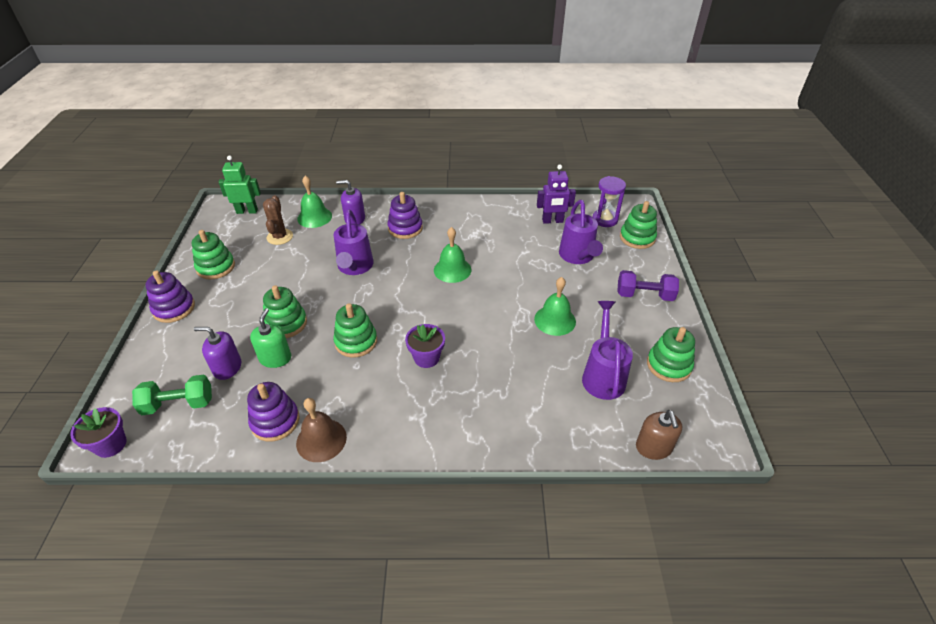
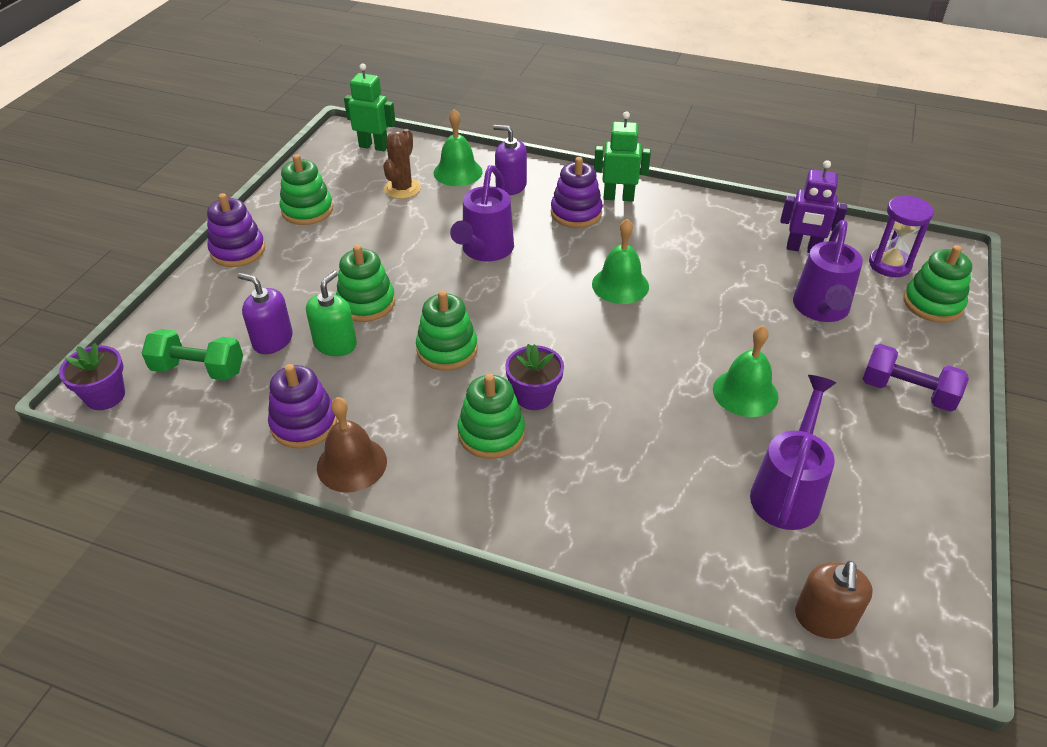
camera: 20 degrees right, 0 degrees up
(428, 212) = (618, 197): none -> green robot
(668, 365) = (902, 506): green stacking toy -> green stacking toy (491, 433)

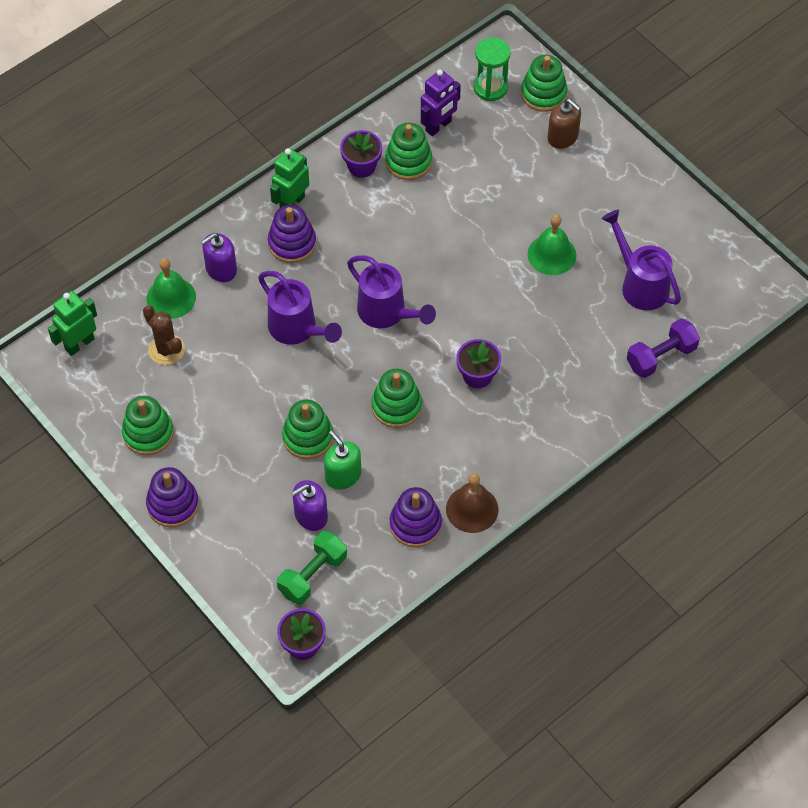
camera: 60 degrees left, 15 degrees up
(491, 433) = (495, 416): green stacking toy -> green stacking toy (408, 161)
(620, 285) = (399, 263): green bell -> none
(702, 220) = (361, 166): none -> purple flower pot
(821, 309) = (506, 160): purple watering can -> purple watering can (386, 313)
(824, 618) = (728, 323): brown soap dispenser -> brown soap dispenser (563, 137)
(889, 265) = (490, 88): purple hourglass -> green hourglass
(907, 392) = (607, 168): purple dumbbell -> purple dumbbell (661, 357)

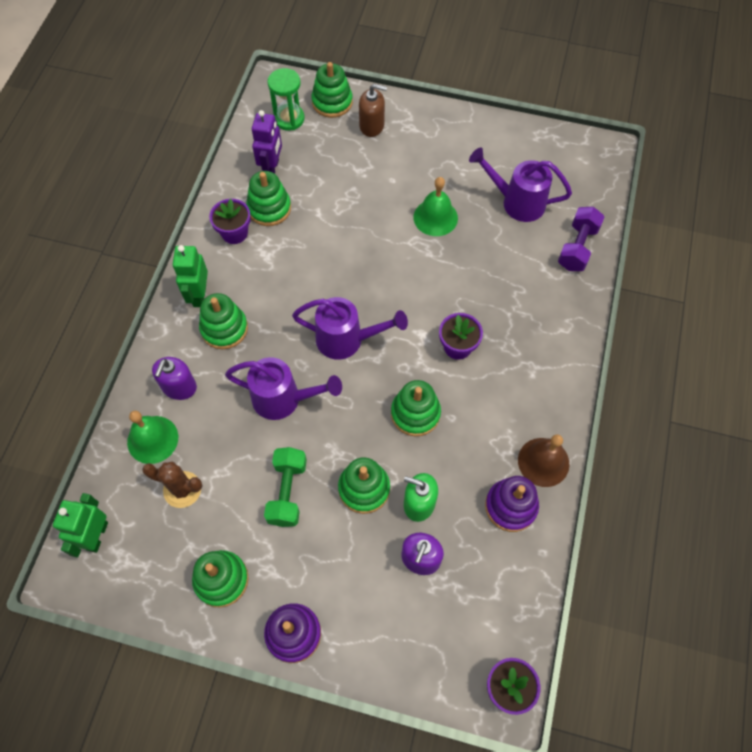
camera: 35 degrees left, 5 degrees up
(292, 243) = (224, 328): purple stacking toy -> green stacking toy
(312, 575) = (464, 613): green dumbbell -> green dumbbell (287, 492)

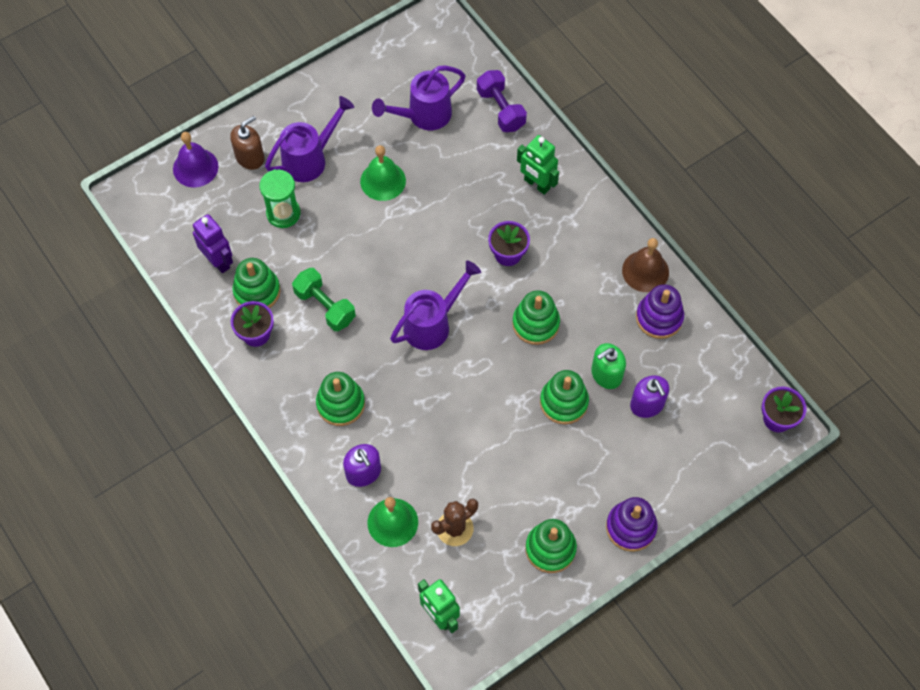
camera: 50 degrees left, 0 degrees up
(199, 295) = (291, 401): green robot -> green robot (536, 184)
(283, 399) = (442, 405): purple watering can -> purple watering can (309, 159)
(287, 492) = (521, 456): green dumbbell -> green dumbbell (325, 306)
(289, 119) = (179, 212): green hourglass -> green hourglass (283, 213)
(332, 102) = (195, 167): green stacking toy -> purple bell

